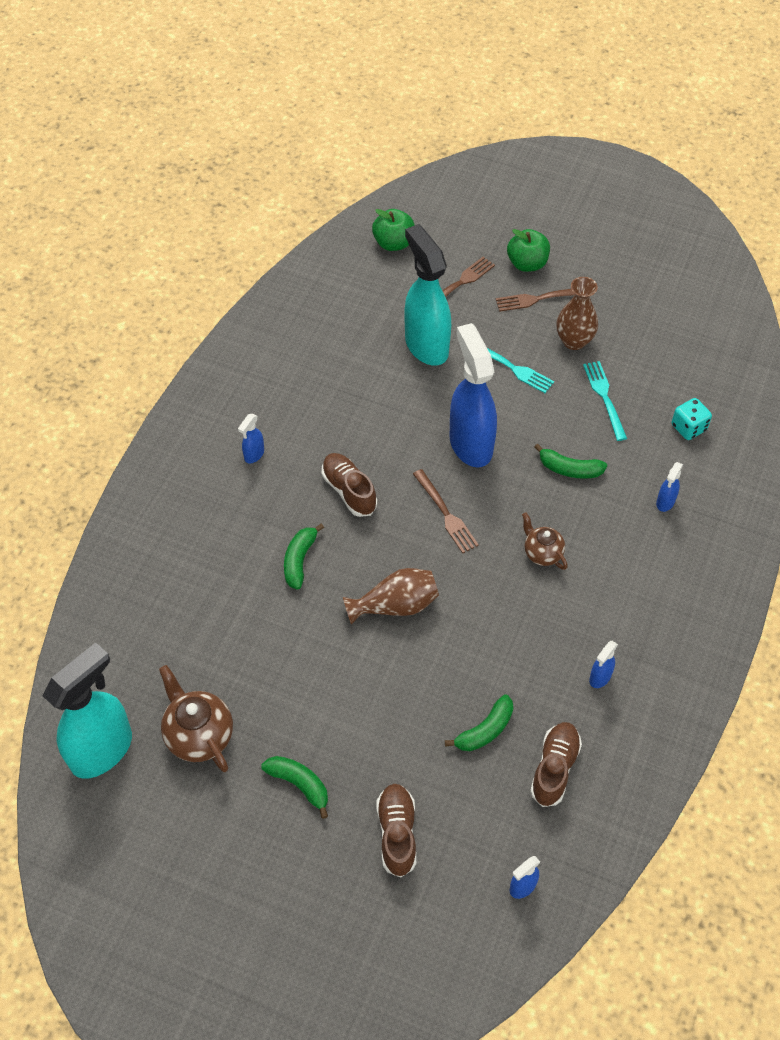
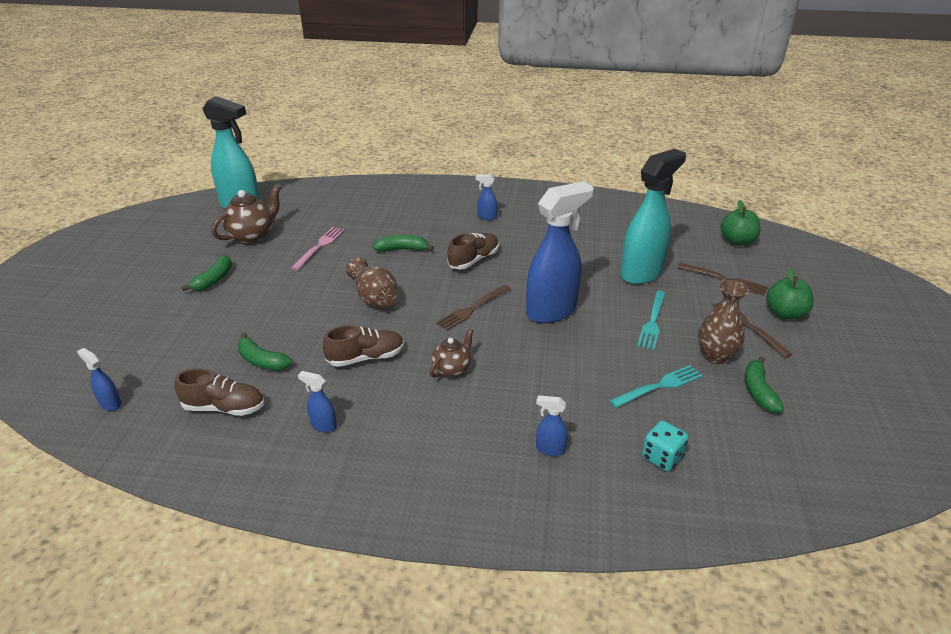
camera: 75 degrees right, 20 degrees down
(259, 653) = (319, 246): none -> pink fork
(397, 833) = (169, 329): brown shoe -> brown shoe (366, 357)
(569, 469) = (556, 373): green banana -> green banana (758, 391)

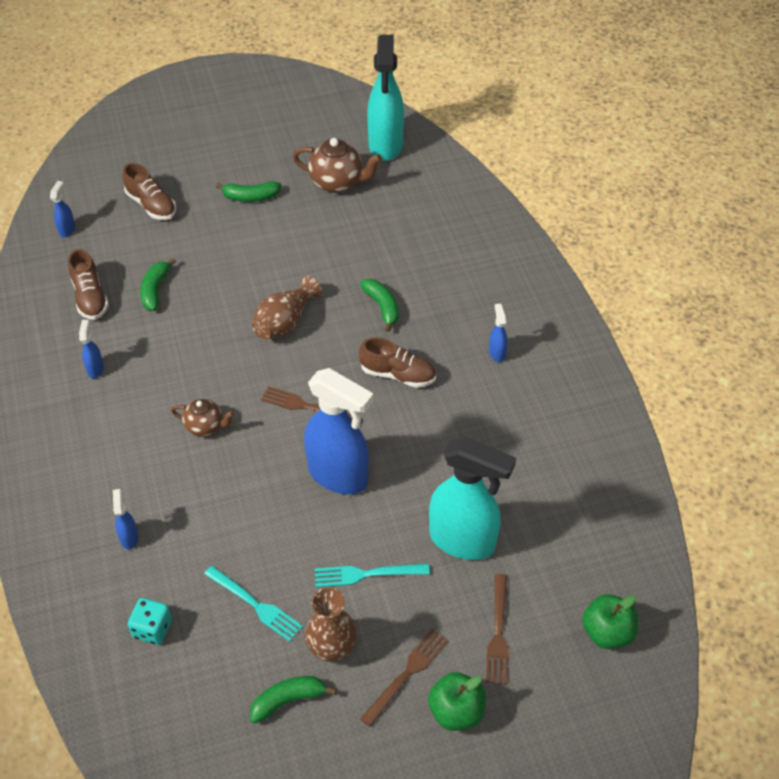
camera: 65 degrees right, 15 degrees up
(319, 246) = (348, 241): pink fork -> none
(366, 357) = (192, 357): brown shoe -> brown shoe (151, 205)

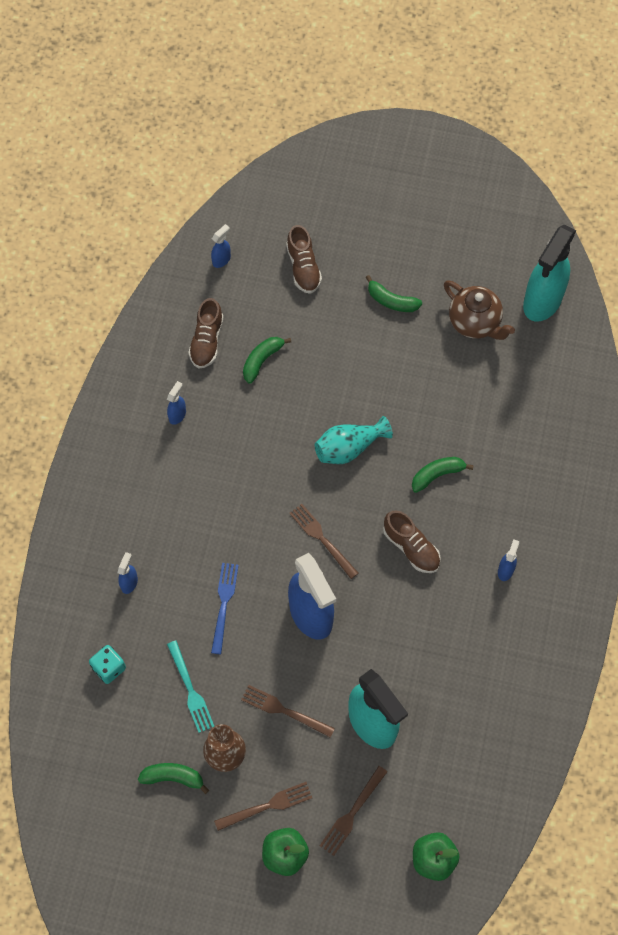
camera: 30 degrees right, 15 degrees up
(205, 426) = (233, 515): brown teapot -> none
(243, 508) = (224, 604): none -> blue fork
(285, 322) = (349, 448): brown vase -> turquoise vase
(366, 574) = (284, 710): turquoise fork -> brown fork
(382, 307) = (437, 475): green banana -> green banana turned 120 degrees counterclockwise

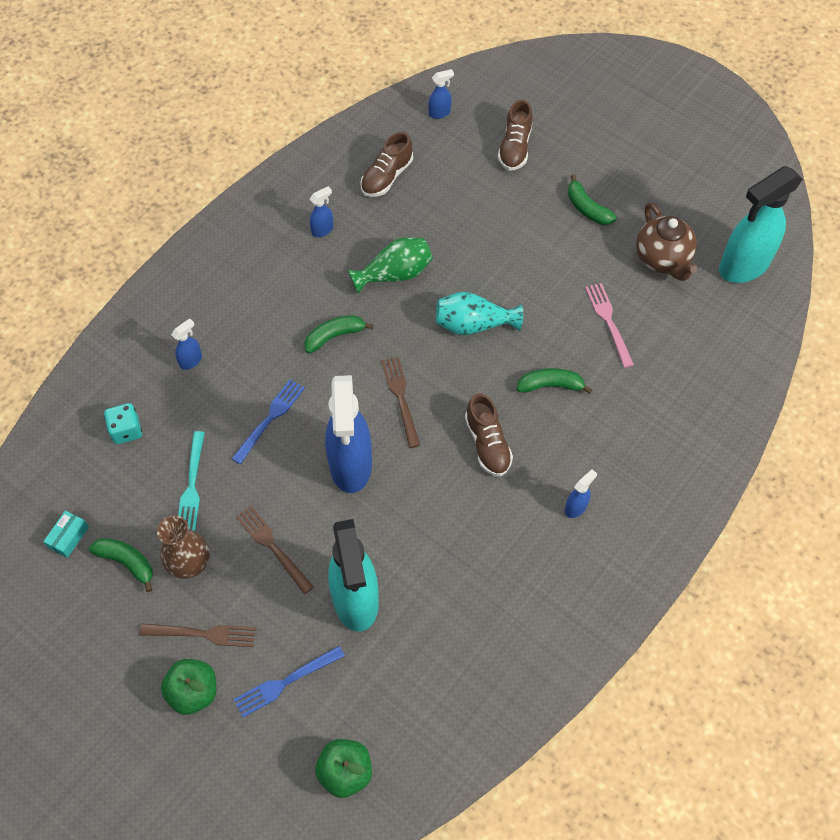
camera: 25 degrees right, 5 degrees down
(113, 779) = (68, 537): none -> turquoise box
(260, 430) = (394, 274): none -> green vase
(262, 360) = (430, 213): green banana -> green banana (334, 336)
(352, 813) = (285, 682): brown fork -> blue fork
(457, 398) = (608, 321): none -> pink fork

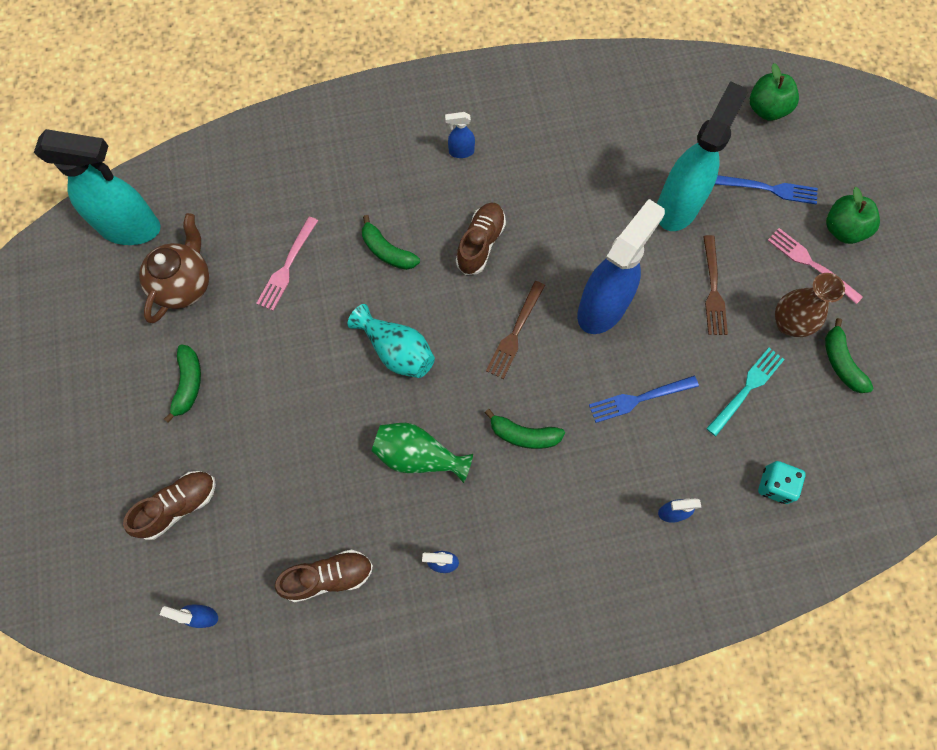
camera: 140 degrees left, 10 degrees up
(68, 537) = (880, 421): turquoise box -> none
(203, 634) = (810, 264): brown fork -> pink fork

